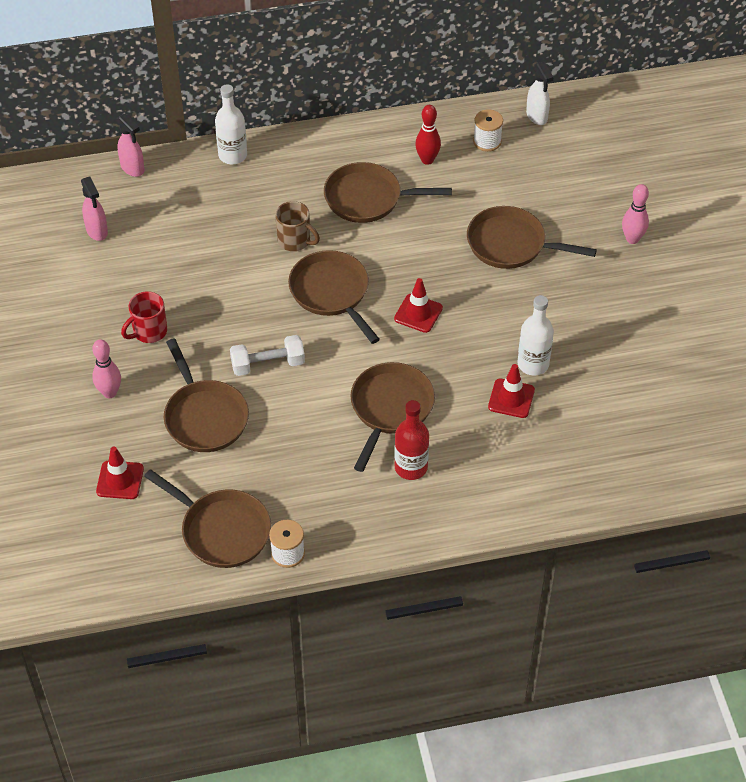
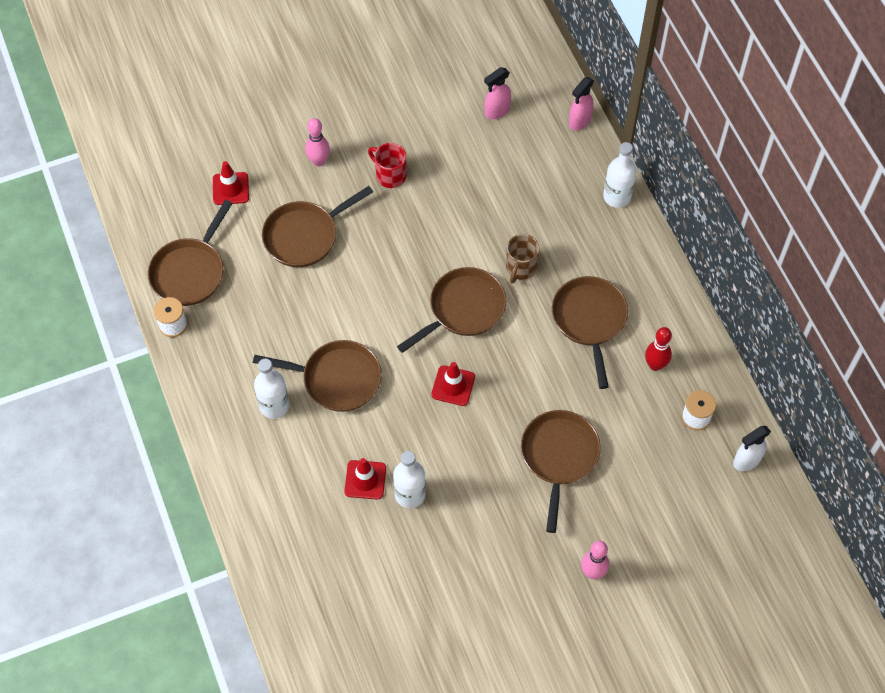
camera: 80 degrees right, 10 degrees up
(268, 364) = (370, 273): white dumbbell -> none
(411, 467) = (274, 405): red bottle -> white bottle

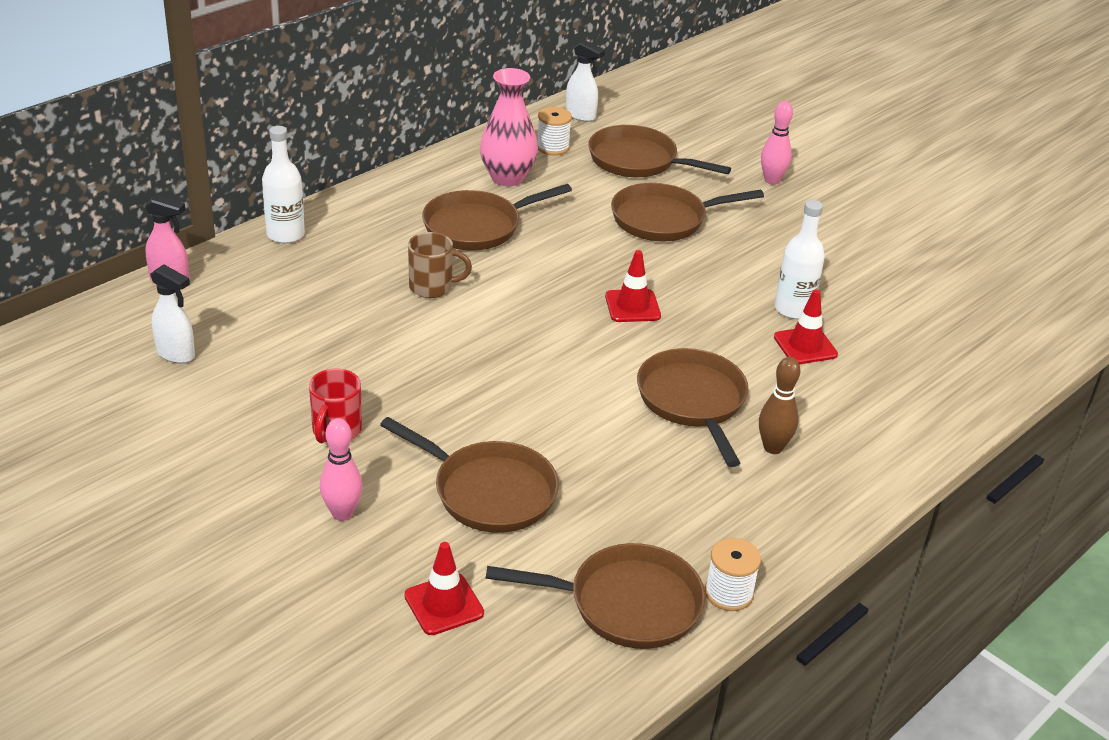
camera: 115 degrees left, 25 degrees down
(274, 405) = (773, 448): white bottle -> brown bowling pin
(463, 309) = (521, 319): brown pan -> brown pan (637, 161)
(497, 111) = (176, 354): pink spray bottle -> white spray bottle
(655, 365) = (507, 178): red bowling pin -> pink vase

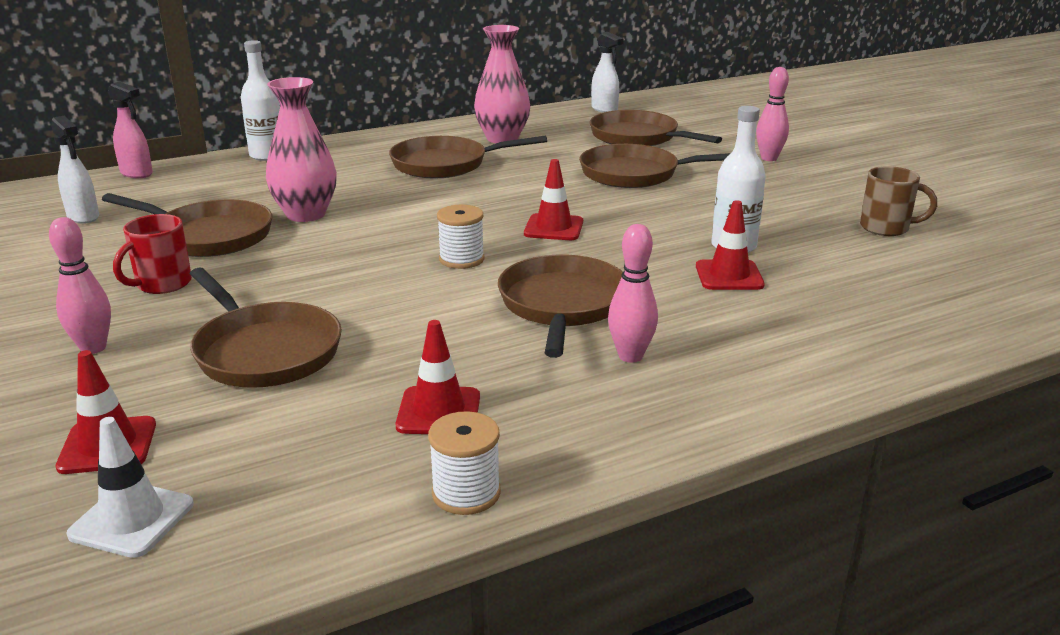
camera: 20 degrees right, 10 degrees down
(395, 319) = (306, 214): none -> pink vase
(432, 287) = (364, 197): brown mug -> brown mug (886, 228)
(517, 660) = (132, 519): none -> white traffic cone
(553, 147) = (562, 125): white spool -> white spool (461, 259)
(626, 604) = (323, 482): brown pan -> brown pan (208, 236)
(665, 527) = (438, 411): none -> red traffic cone
(773, 448) = (630, 356): brown bowling pin -> pink bowling pin

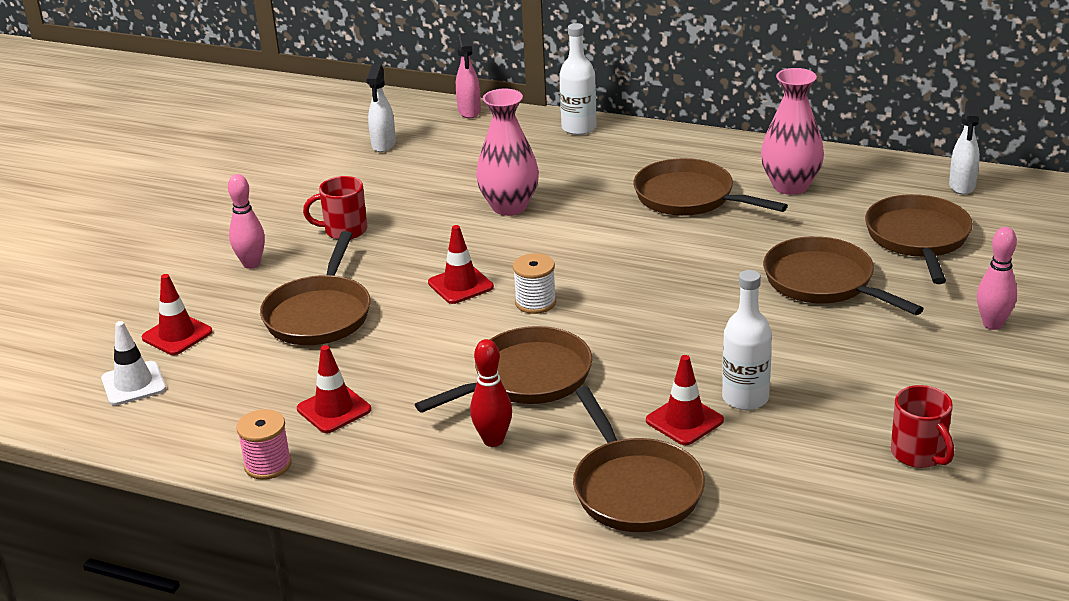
camera: 50 degrees right, 5 degrees up
(208, 236) = (424, 199): brown pan -> brown pan (634, 488)
(466, 493) = (268, 465): white spool -> pink spool
(553, 228) = (648, 306): red traffic cone -> red traffic cone (460, 285)
(630, 356) = (493, 440): pink bowling pin -> red bowling pin
(886, 228) = (919, 454): brown mug -> red mug

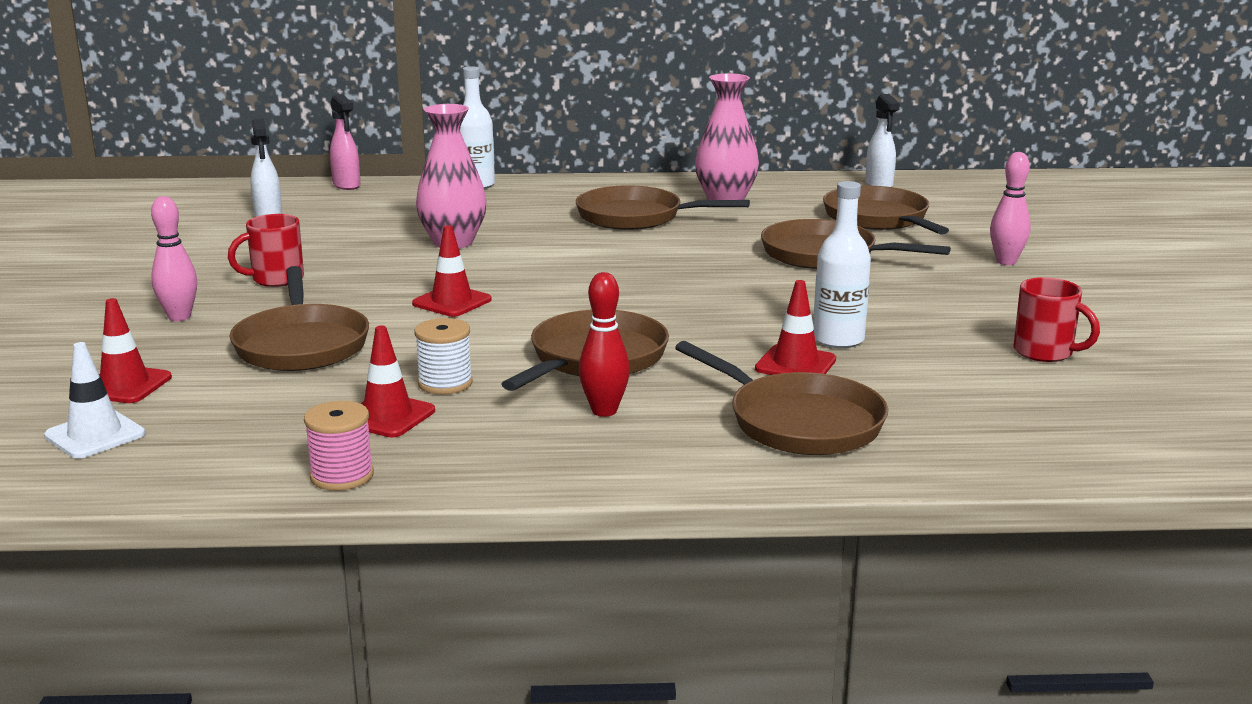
camera: 25 degrees left, 10 degrees down
(535, 302) = (548, 304): white spool -> white spool (445, 383)

